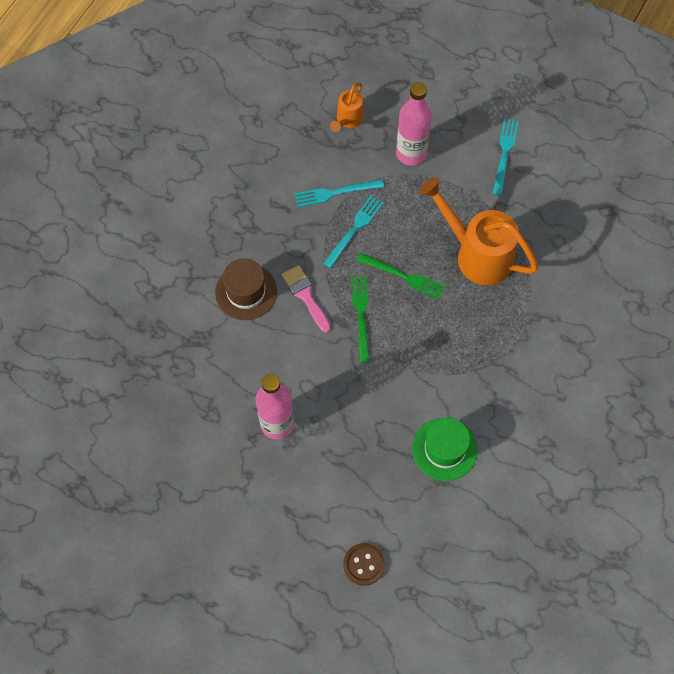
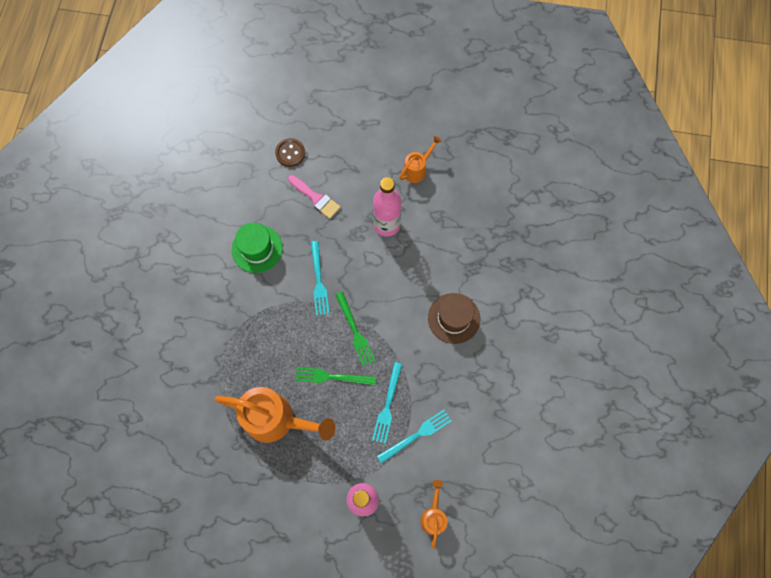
camera: 160 degrees right, 5 degrees up
(210, 483) = (417, 169): none -> orange watering can
(305, 296) = (405, 331): pink brush -> pink brush (316, 198)
(505, 153) = (278, 533): turquoise fork -> turquoise fork (318, 281)

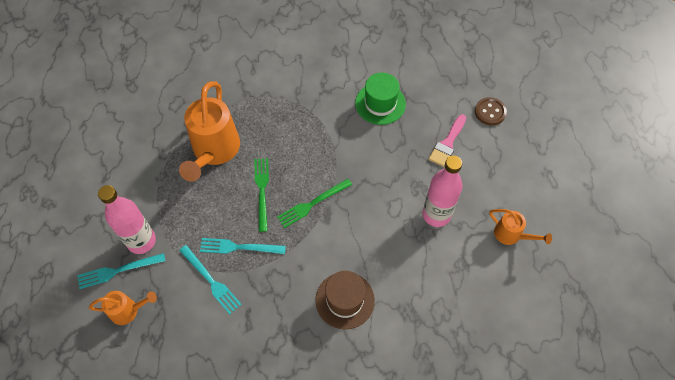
camera: 80 degrees right, 10 degrees down
(318, 281) = (359, 162): turquoise fork -> turquoise fork (118, 270)

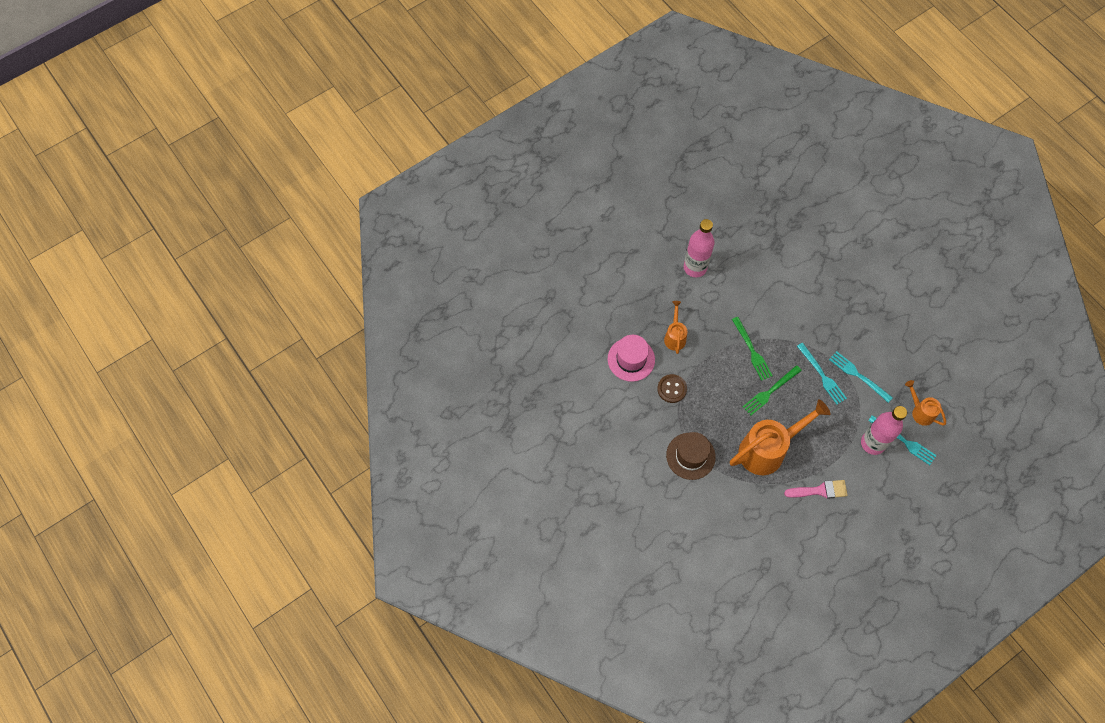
camera: 125 degrees left, 5 degrees up
(211, 281) = (858, 375): turquoise fork -> turquoise fork turned 60 degrees counterclockwise
(312, 204) = (752, 351): green fork -> green fork turned 45 degrees clockwise
(345, 300) = (800, 286): brown hat -> brown hat (690, 456)
(380, 103) = (631, 359): green hat -> pink hat
(447, 143) = (630, 292): pink brush -> pink brush (819, 490)
(490, 112) = (579, 279): brown button -> brown button (672, 389)
(511, 235) = (673, 215): orange watering can -> orange watering can (675, 336)

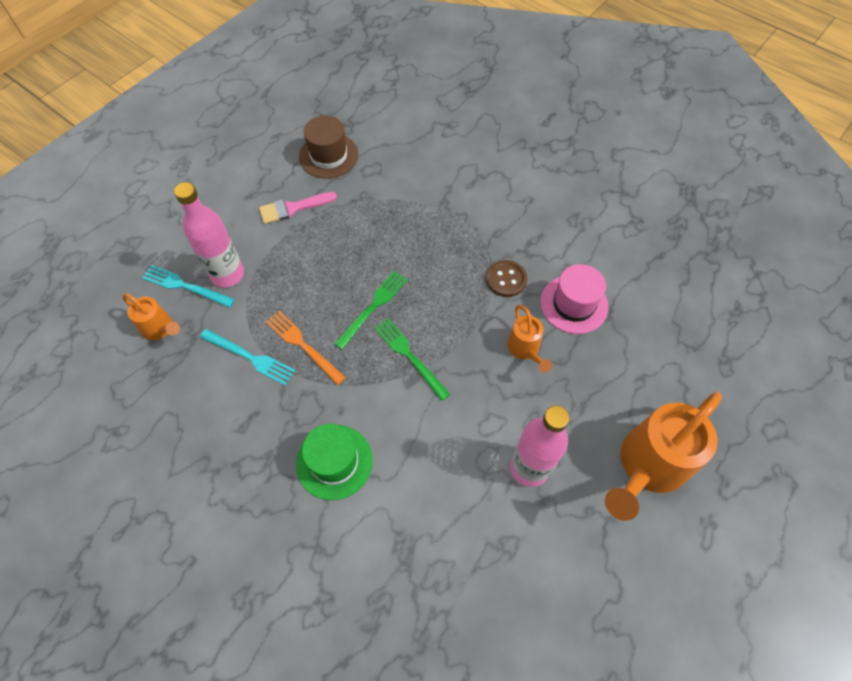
camera: 165 degrees right, 5 degrees down
(690, 456) = (458, 210): brown hat -> brown hat (328, 155)
(767, 450) = (364, 237): orange watering can -> orange watering can (648, 466)
(810, 298) = (334, 462): none -> green hat
(822, 375) = (303, 345): turquoise fork -> orange fork

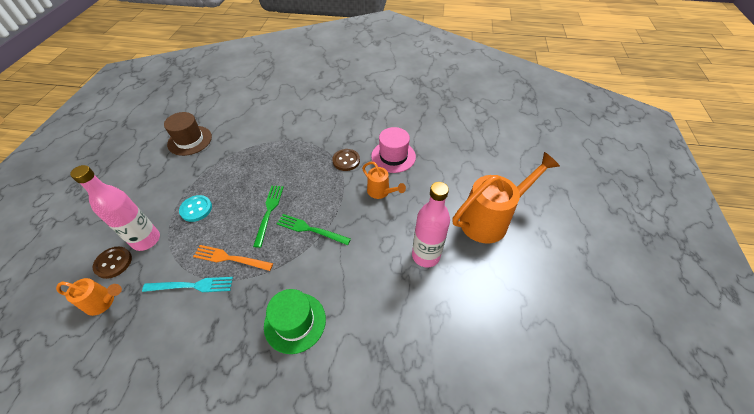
camera: 30 degrees left, 10 degrees down
(185, 286) = (113, 263): turquoise fork -> brown button
(293, 208) = (179, 179): pink brush -> none
(295, 260) = (196, 209): none -> turquoise button
(648, 466) = (490, 220): orange watering can -> orange watering can turned 135 degrees counterclockwise

